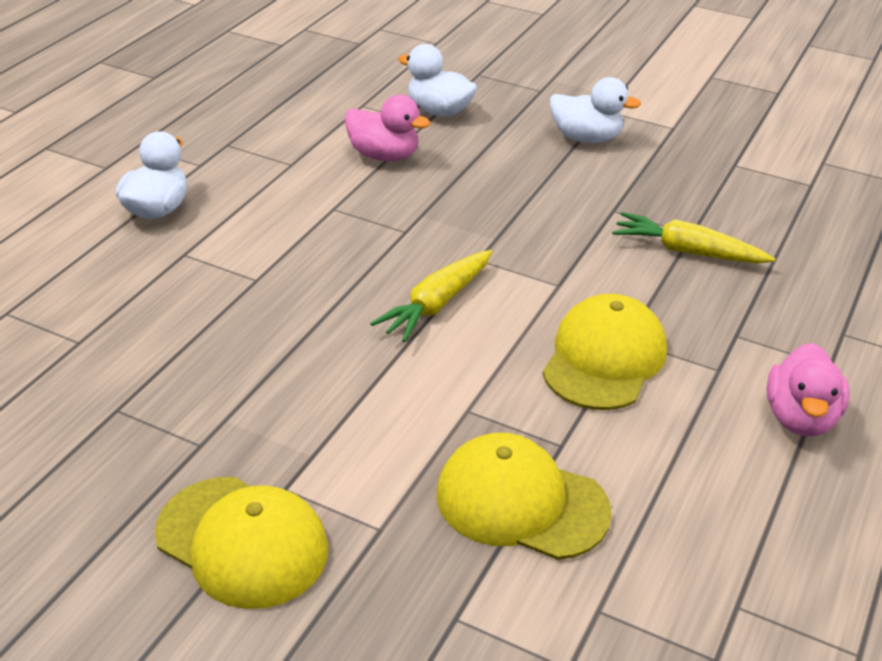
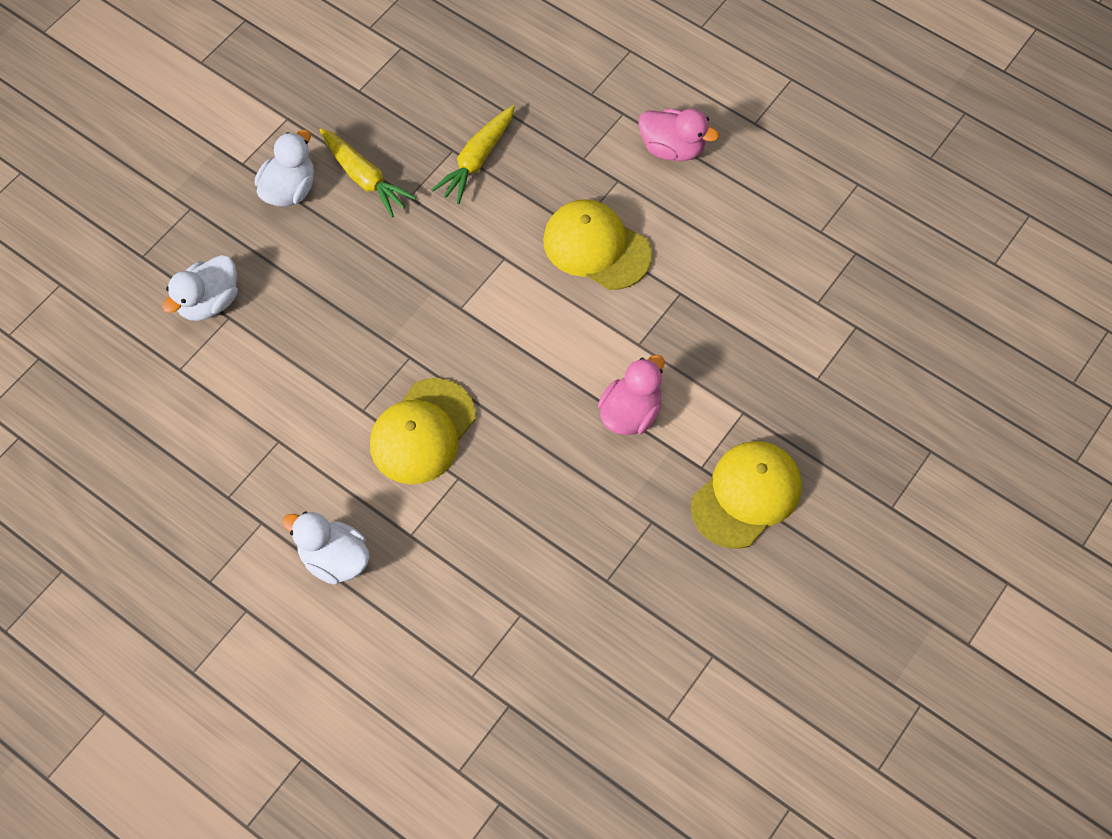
camera: 80 degrees left, 25 degrees up
(384, 156) = (282, 359): pink duck -> pink duck (630, 413)
(436, 304) = (515, 347): yellow carrot -> yellow carrot (364, 178)
(521, 502) = (729, 327): yellow cap -> yellow cap (422, 431)

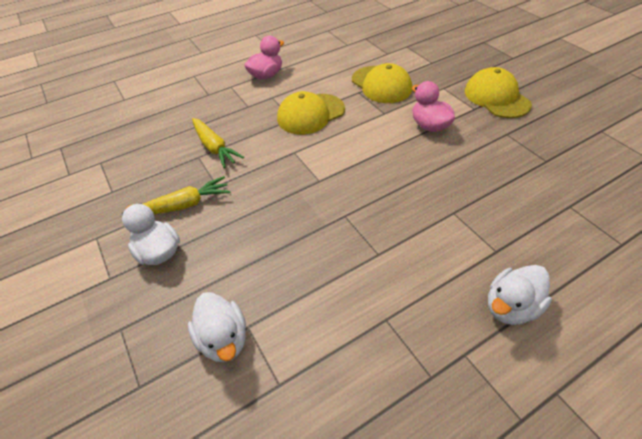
camera: 65 degrees left, 15 degrees down
(422, 431) = (409, 223): yellow cap -> yellow cap (381, 85)

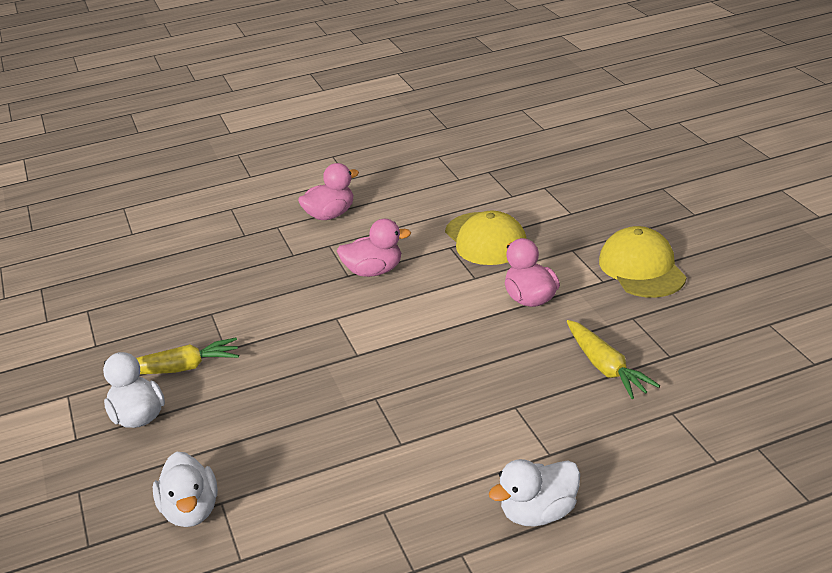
camera: 10 degrees right, 15 degrees down
(214, 147) = (235, 304): yellow carrot -> yellow carrot (605, 367)
(310, 114) = (374, 271): yellow cap -> pink duck

